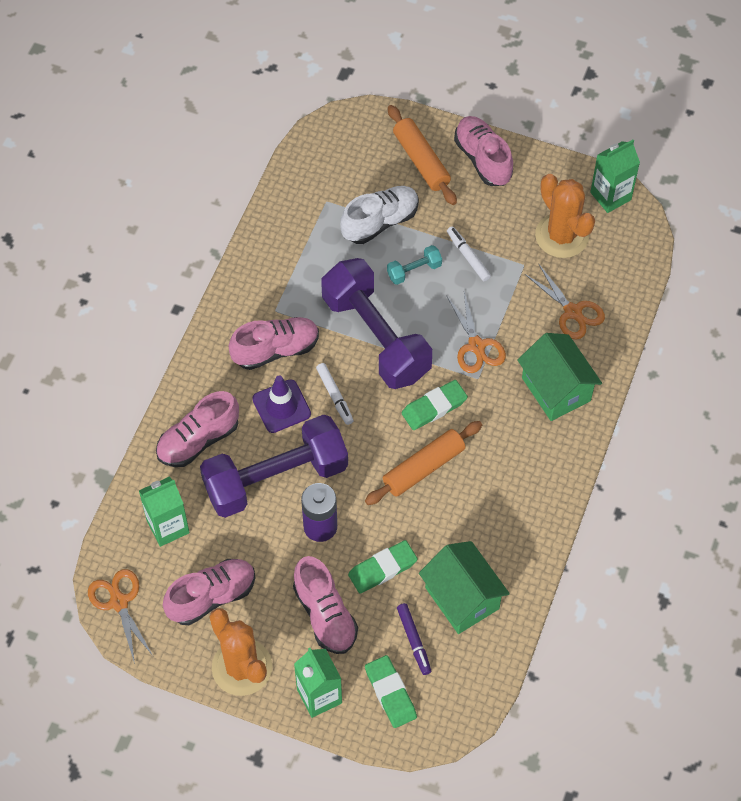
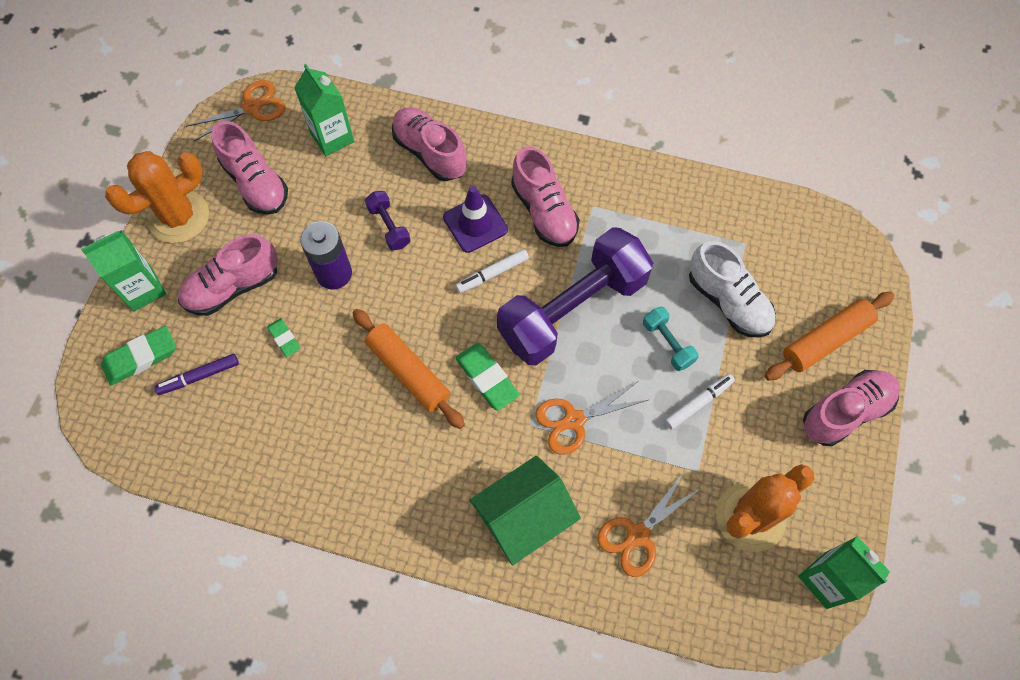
camera: 85 degrees right, 5 degrees up
(276, 478) = (389, 226): purple dumbbell -> purple dumbbell, size x0.40
(382, 569) = (284, 339): green eraser -> green eraser, size x0.60
(462, 598) = (248, 424): green house -> none

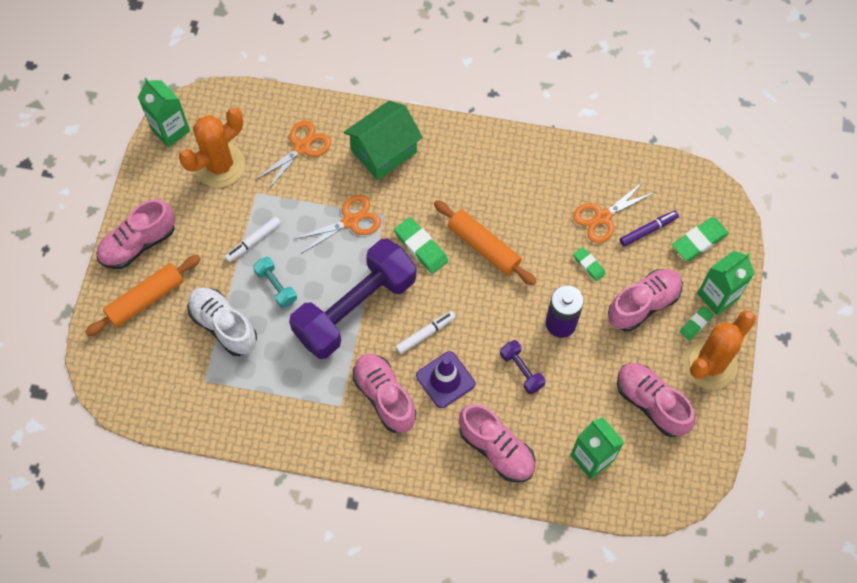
camera: 175 degrees right, 0 degrees up
(179, 260) = (696, 324): none -> green eraser
(252, 107) = (677, 485): orange scissors -> orange scissors (603, 217)

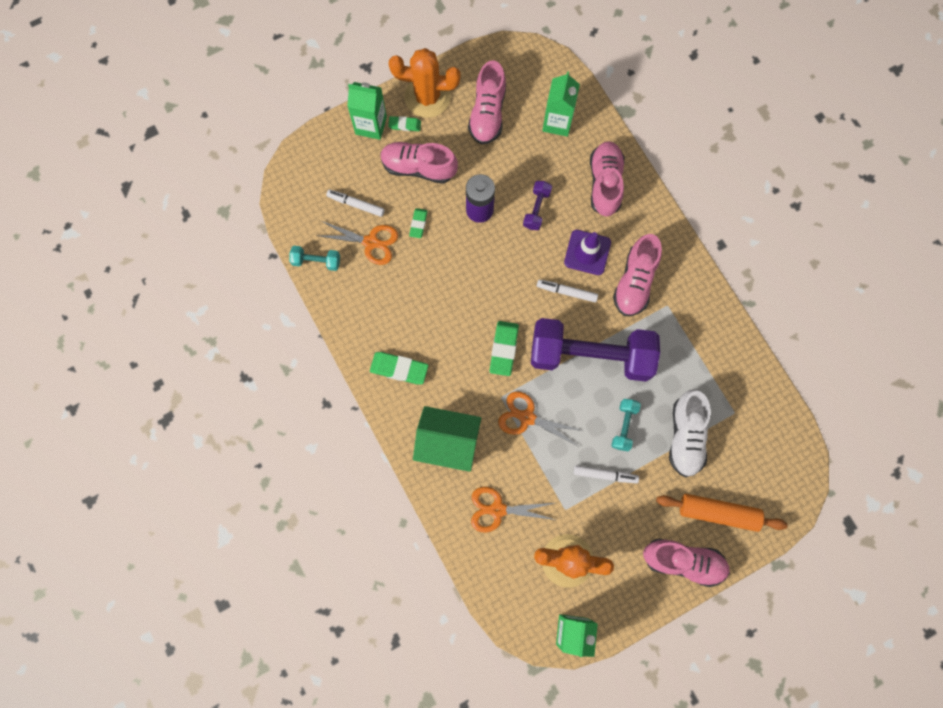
camera: 130 degrees left, 10 degrees up
(483, 247) = (465, 305): orange rolling pin -> none
(620, 165) = (316, 261): none -> turquoise dumbbell
(648, 230) = (356, 204): purple marker -> white marker
(699, 241) = (336, 165): green eraser -> green eraser (399, 369)

